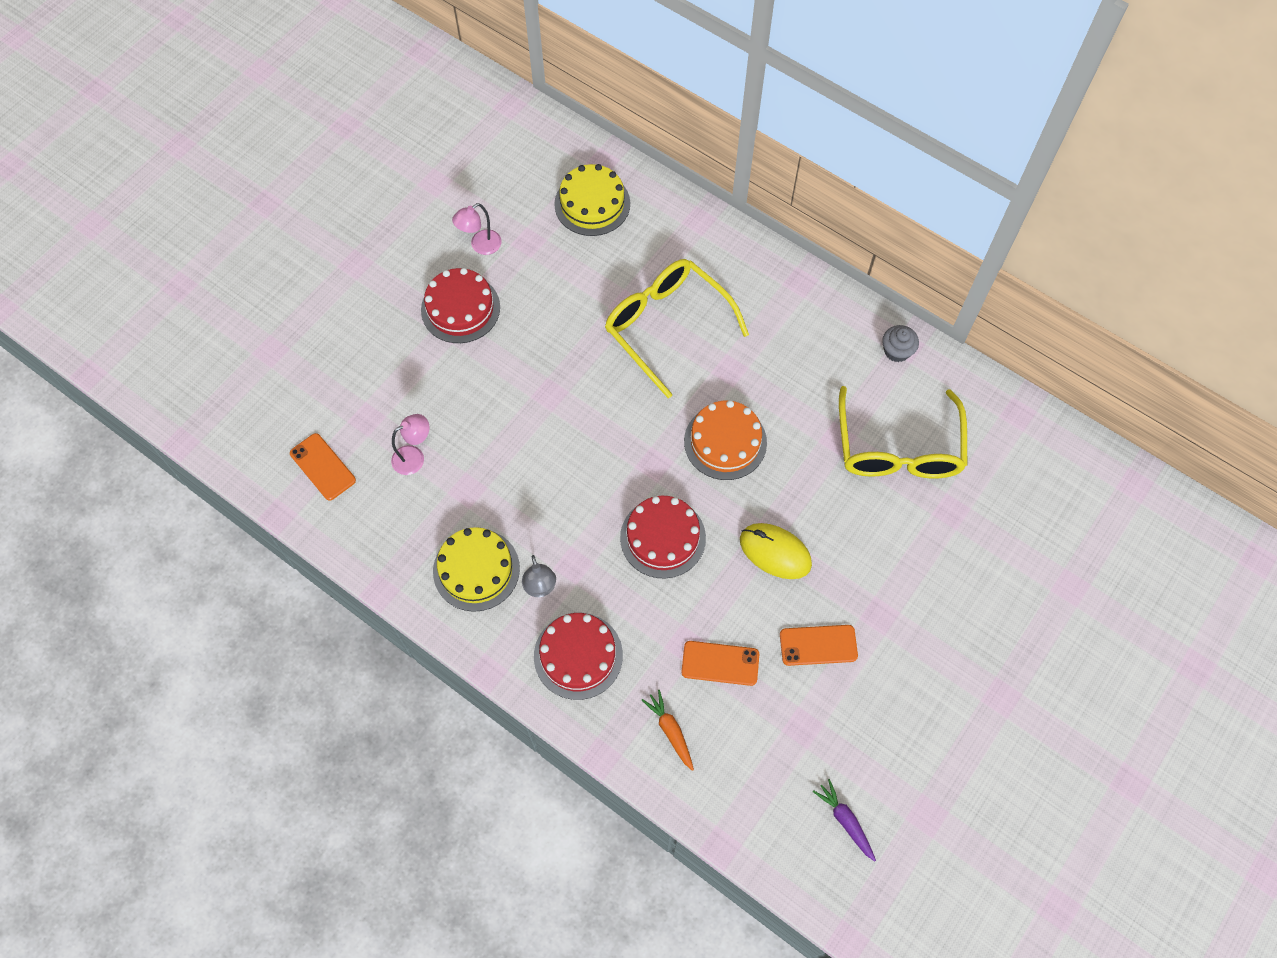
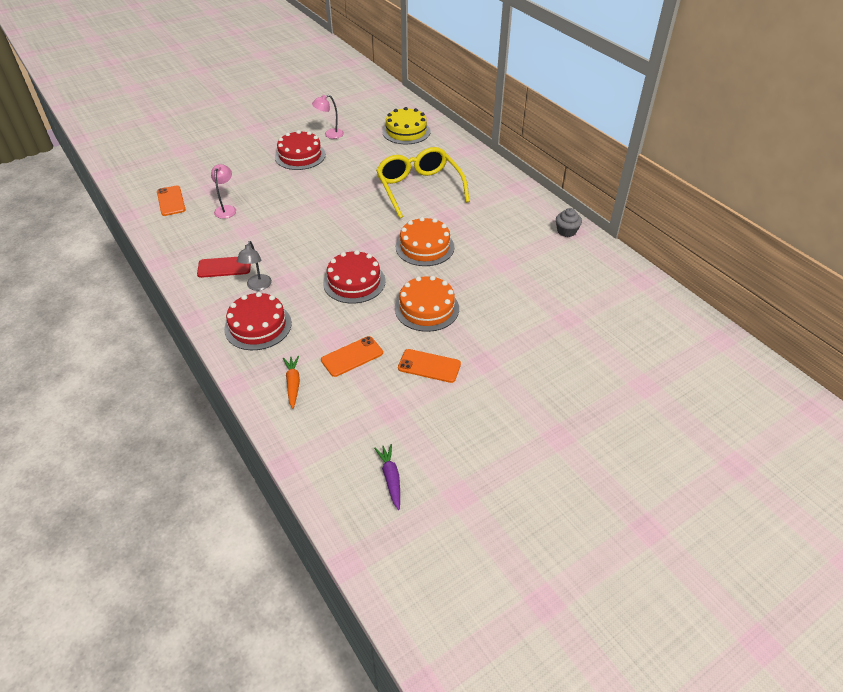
camera: 20 degrees right, 20 degrees down
(414, 457) = (226, 209): pink lamp -> pink lamp turned 75 degrees counterclockwise
(476, 569) = (224, 267): yellow cake -> red phone
(720, 663) = (352, 356): orange phone -> orange phone turned 60 degrees counterclockwise
(775, 552) = (426, 308): yellow mouse -> orange cake
(898, 449) = (543, 278): yellow glasses -> none

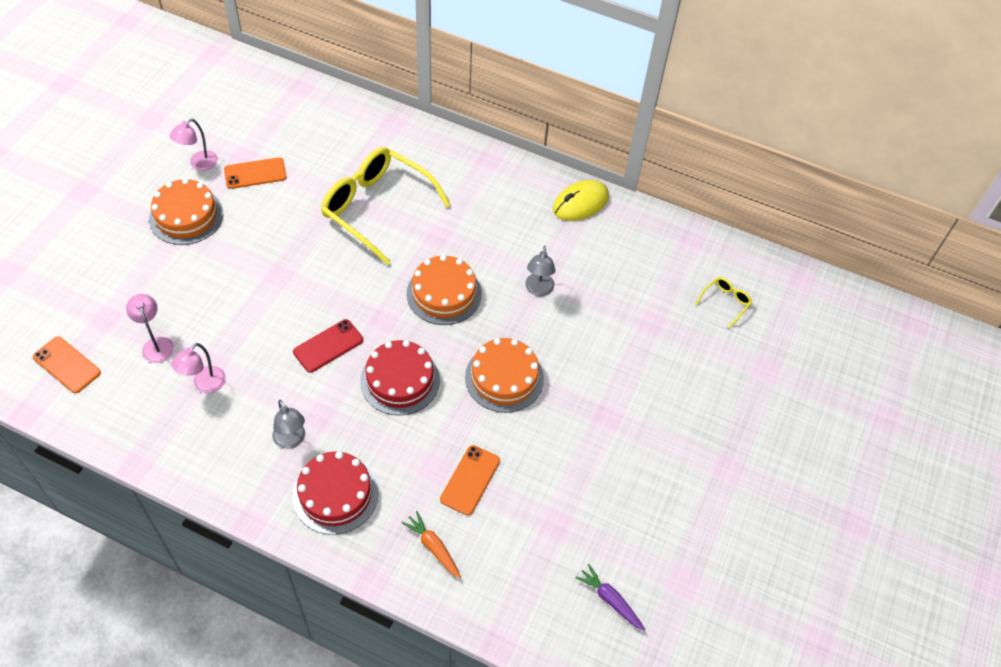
camera: 35 degrees left, 10 degrees up
(224, 267) = (227, 433): red phone -> red phone (328, 346)
(234, 238) = (205, 385): none -> pink lamp
(300, 156) = (186, 216): red cake -> orange cake
(406, 131) = (296, 121): yellow cake -> none
(429, 366) = (557, 450): orange phone -> orange phone (255, 173)
(494, 268) = (538, 290): none -> grey lamp
(566, 231) = (580, 203): grey cupcake -> yellow mouse
(640, 329) = (725, 302): none -> yellow glasses

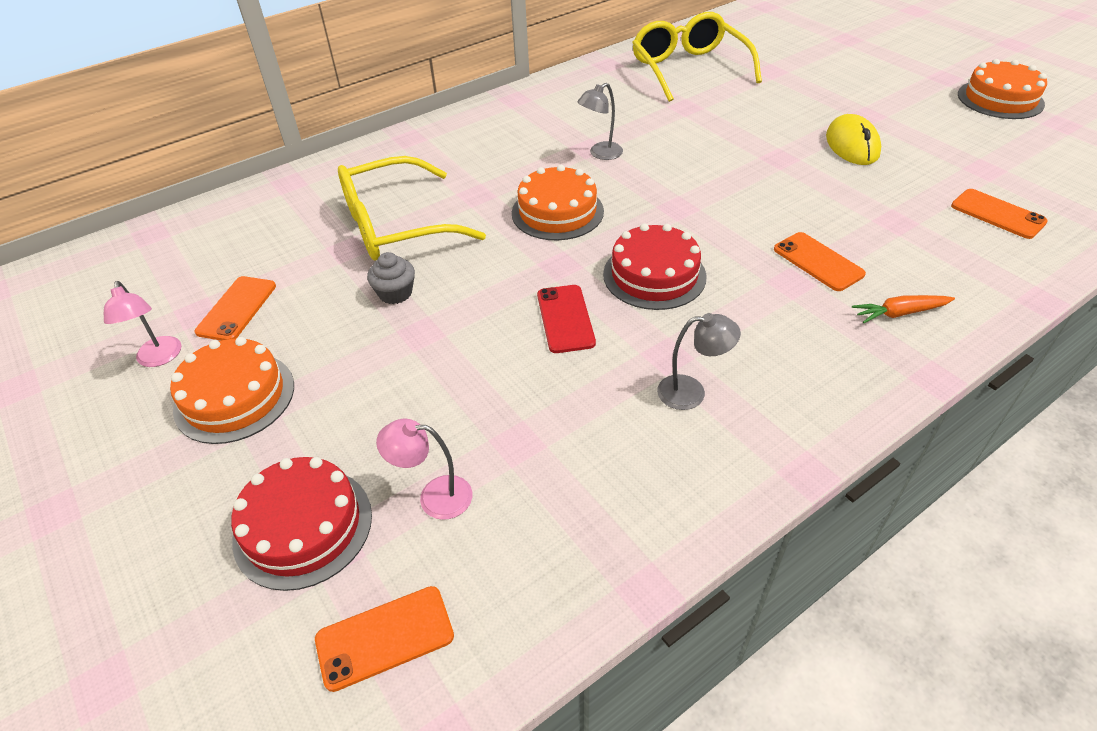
camera: 55 degrees left, 10 degrees down
(205, 385) = (546, 458): pink lamp -> none
(308, 244) = (395, 293): none -> grey cupcake
(335, 494) = (794, 374): red cake -> red cake (303, 526)
(504, 378) = (696, 203): orange cake -> orange cake (1000, 99)
(538, 290) = (600, 154): grey lamp -> grey lamp turned 105 degrees clockwise
(580, 203) = (516, 104): yellow mouse -> yellow mouse (852, 145)
(610, 600) = (997, 214): purple carrot -> orange phone
(725, 302) = (688, 69): yellow glasses -> yellow glasses, size x2.45

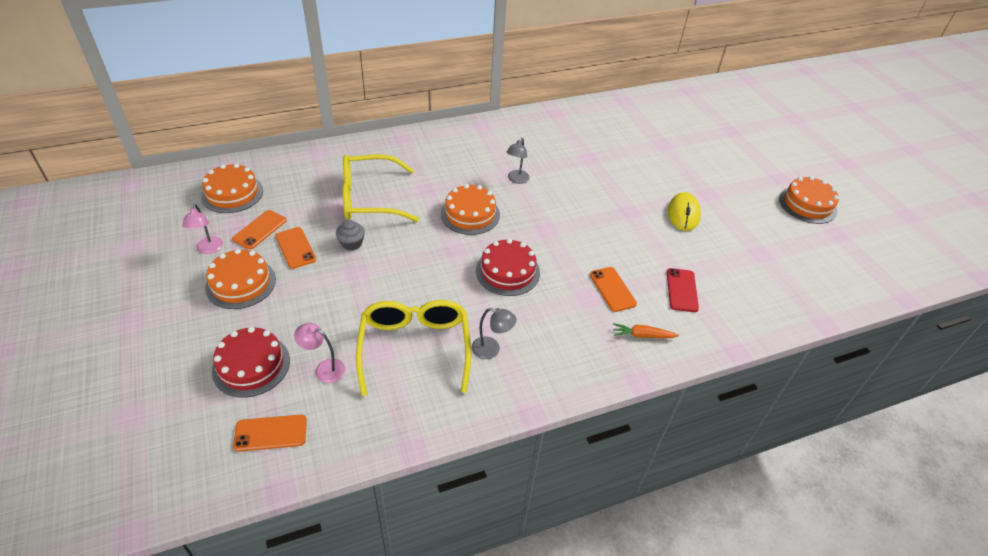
camera: 10 degrees right, 0 degrees up
(171, 267) = (232, 193): none -> orange cake
(565, 319) = (442, 285): red phone -> red phone (682, 290)
(600, 154) = (516, 180): grey lamp -> grey lamp turned 45 degrees counterclockwise
(688, 69) = (607, 129): yellow glasses -> yellow glasses (415, 347)
(997, 214) = (748, 287): orange phone -> orange phone (295, 248)

